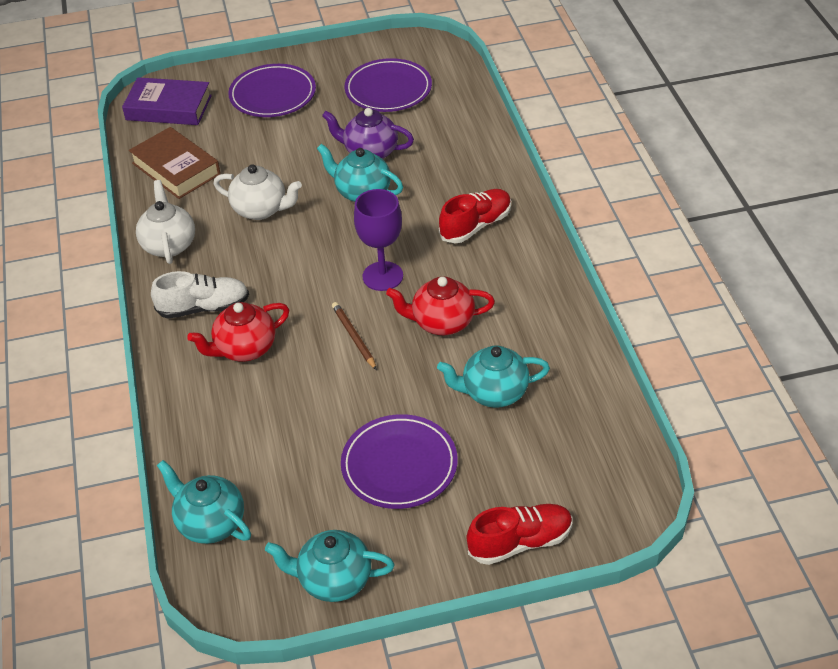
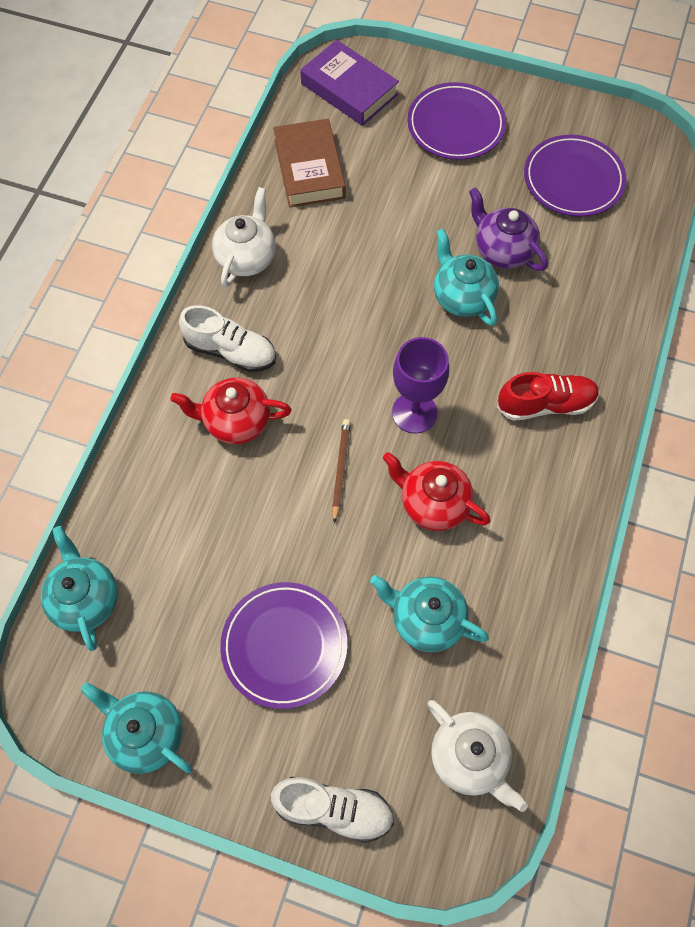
camera: 30 degrees right, 20 degrees up
(261, 209) = (354, 263): white teapot -> white teapot (469, 758)
(520, 542) = (333, 809): red shoe -> white shoe

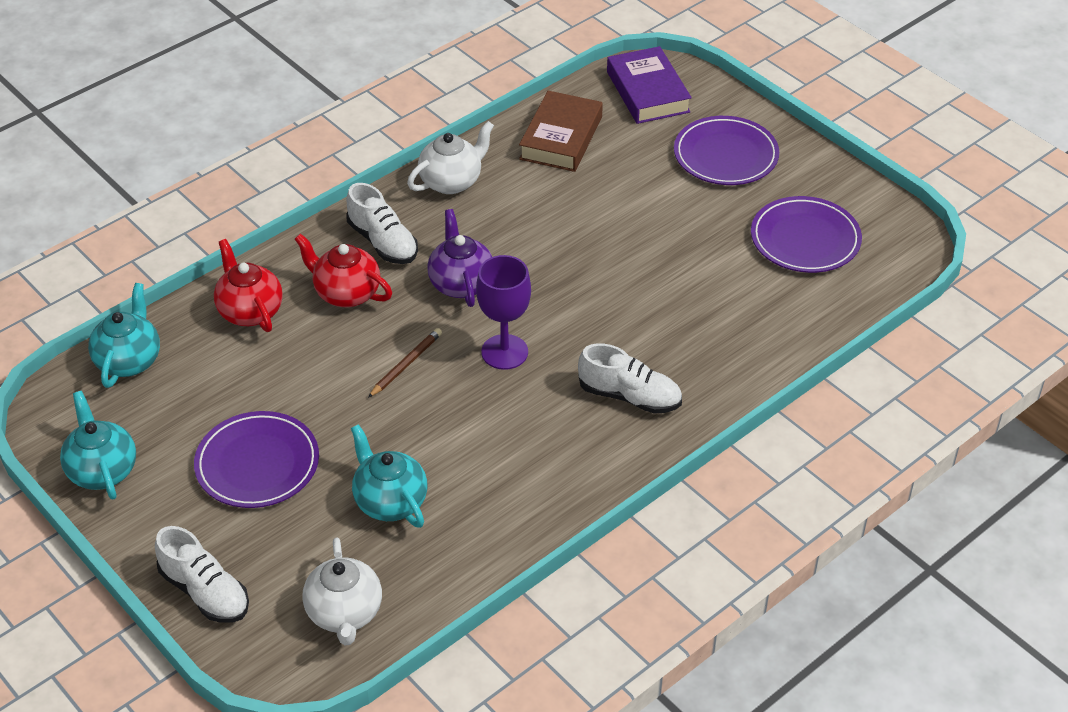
camera: 30 degrees right, 20 degrees down
(433, 503) = (465, 423): red teapot -> red teapot (250, 311)
(462, 297) = (620, 286): turquoise teapot -> none
(502, 250) = (688, 267): purple teapot -> purple teapot (461, 283)
(545, 404) = (629, 396): red shoe -> white shoe

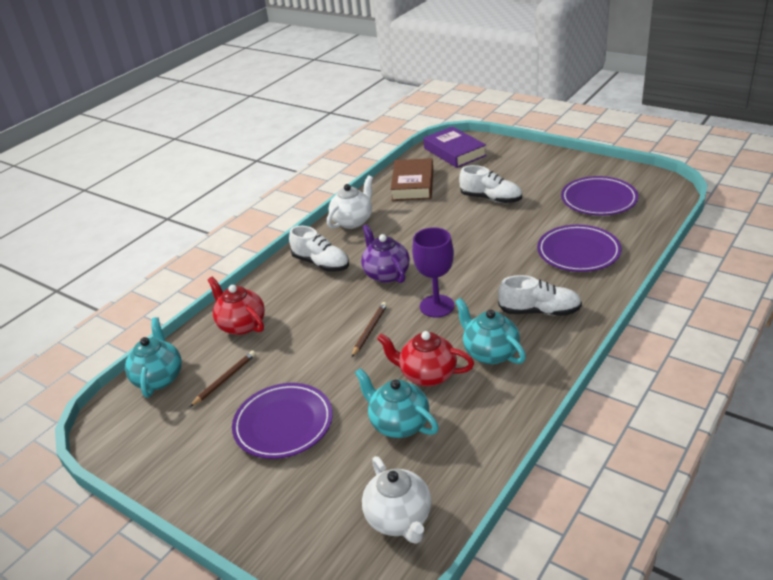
camera: 10 degrees left, 10 degrees down
(102, 470) = (158, 460): turquoise teapot -> turquoise teapot (490, 353)
(205, 592) = (274, 533): white shoe -> white shoe (491, 199)
(207, 385) = (225, 379): none -> brown pencil
(346, 293) = (308, 298): red teapot -> red teapot (427, 375)
(725, 155) = (521, 171): purple plate -> purple plate (578, 252)

